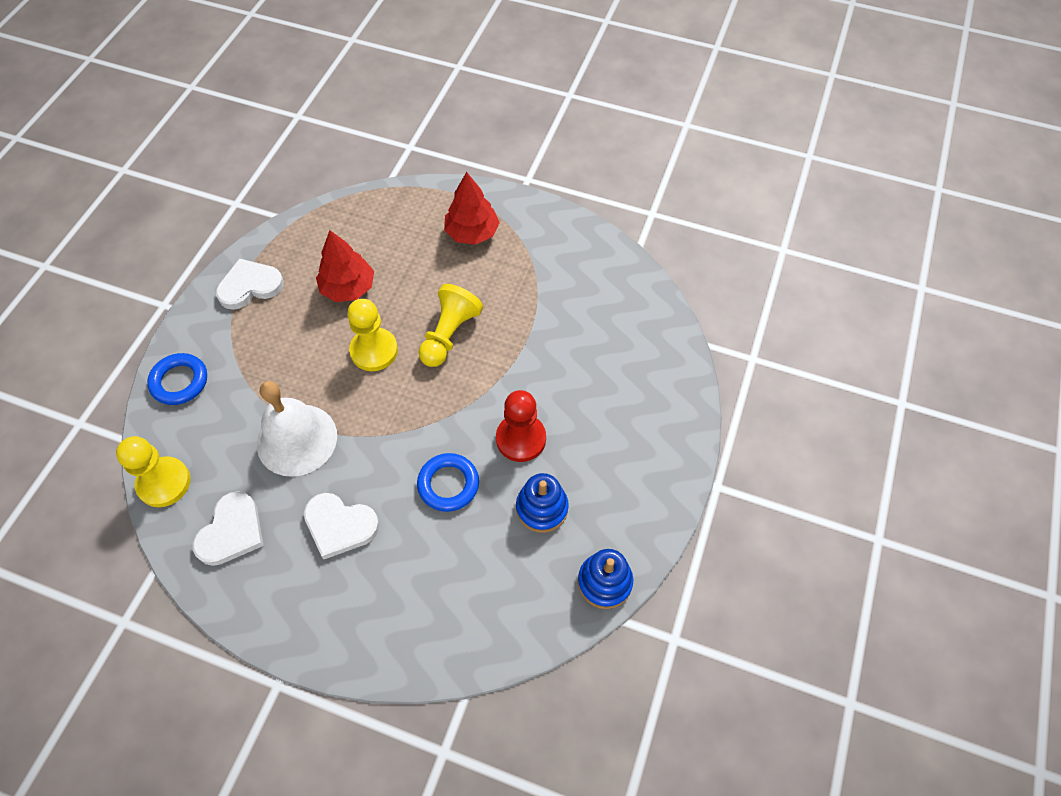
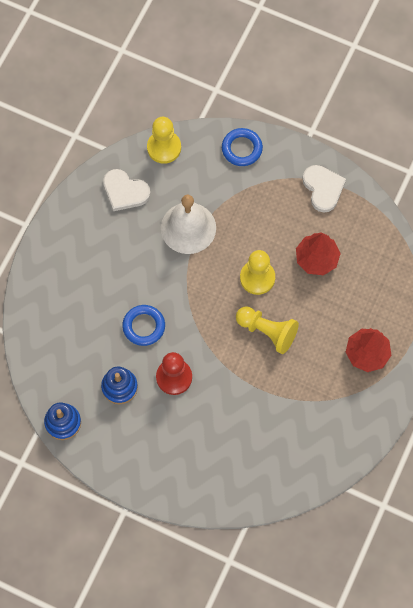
camera: 95 degrees right, 10 degrees up
(340, 526) = (121, 257): white heart -> none

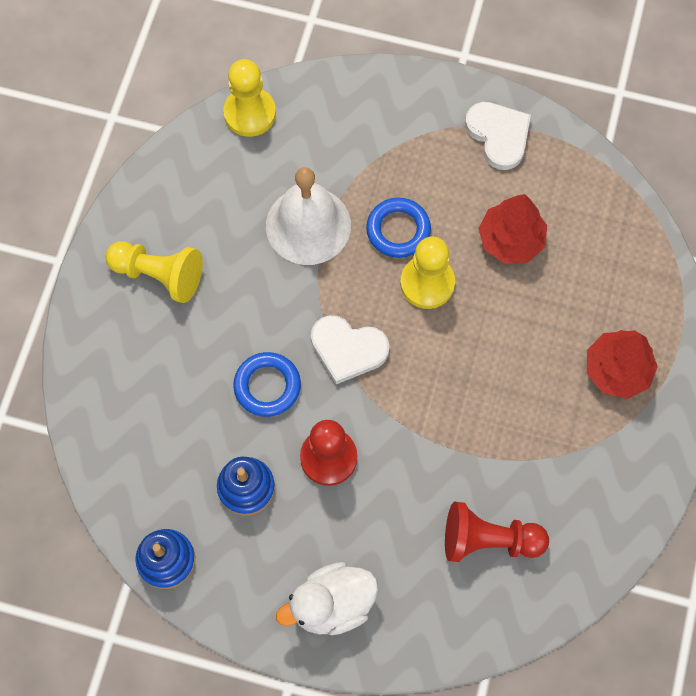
camera: 10 degrees left, 0 degrees up
(125, 191) = (202, 187): white heart -> white heart (348, 349)
(159, 466) = (332, 604): none -> white duck
(242, 149) = (366, 97): blue ring -> blue ring (398, 230)
(263, 444) = (488, 540): none -> red pawn
(267, 331) = (459, 362): yellow pawn -> yellow pawn (159, 275)

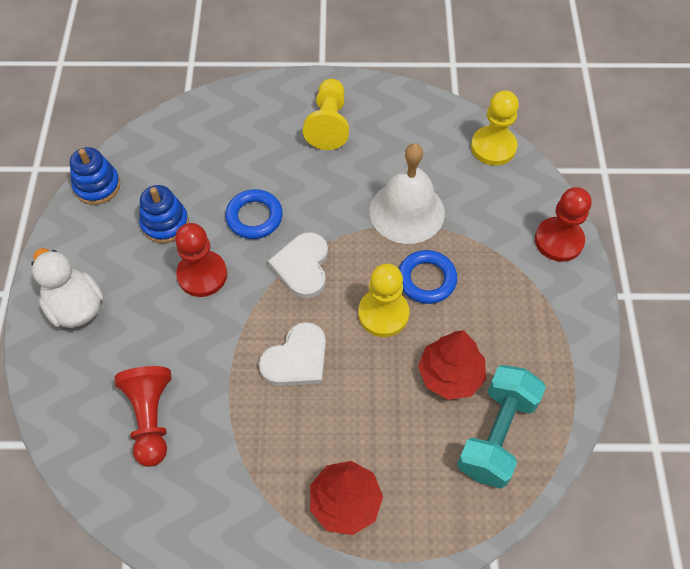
camera: 75 degrees right, 10 degrees down
(387, 92) = (559, 240): none -> red pawn
(498, 135) = (555, 341): white heart -> white heart (296, 359)
(580, 218) = (496, 434): none -> turquoise dumbbell

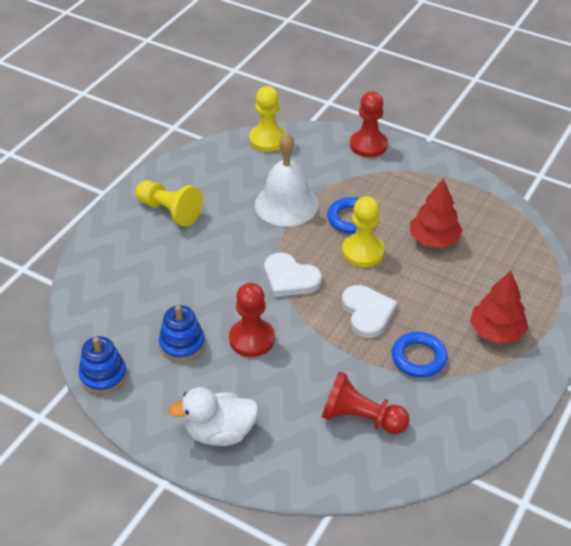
camera: 60 degrees left, 15 degrees down
(254, 217) = (222, 287): blue ring -> blue ring (418, 358)
(496, 434) = (491, 237): turquoise dumbbell -> none

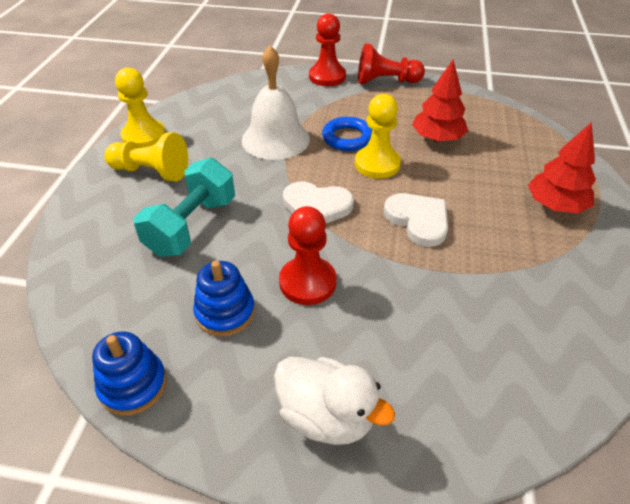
camera: 20 degrees left, 0 degrees up
(184, 269) = (192, 226): none -> turquoise dumbbell
(220, 433) = (326, 416): white duck -> white duck turned 120 degrees counterclockwise
(267, 139) = (228, 90): yellow pawn -> yellow pawn (144, 136)
(360, 418) = (485, 339): red pawn -> red pawn (386, 81)
(418, 358) = (501, 252): blue ring -> none

